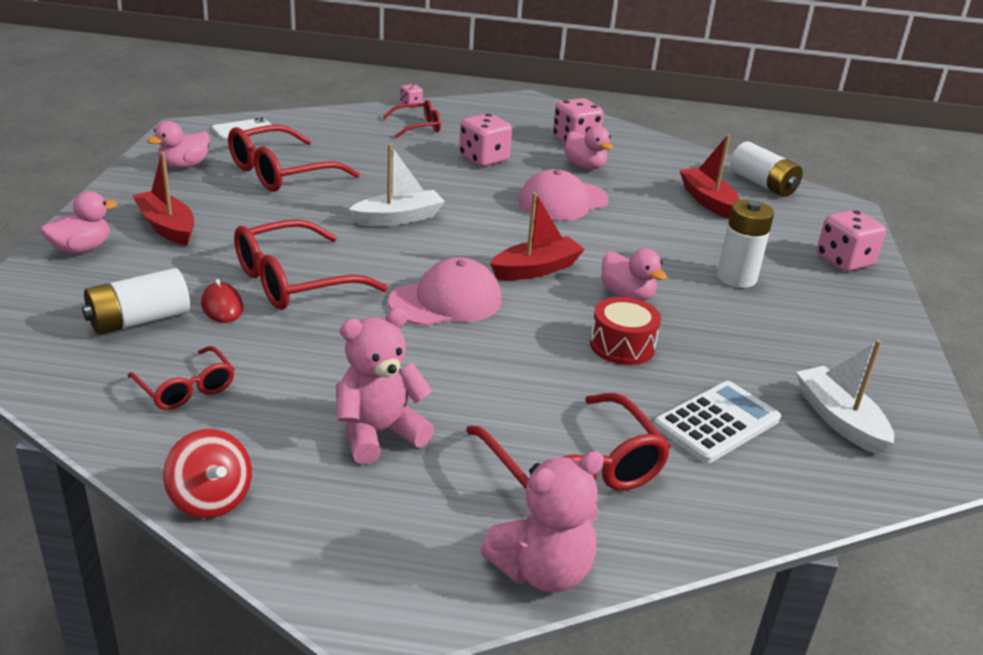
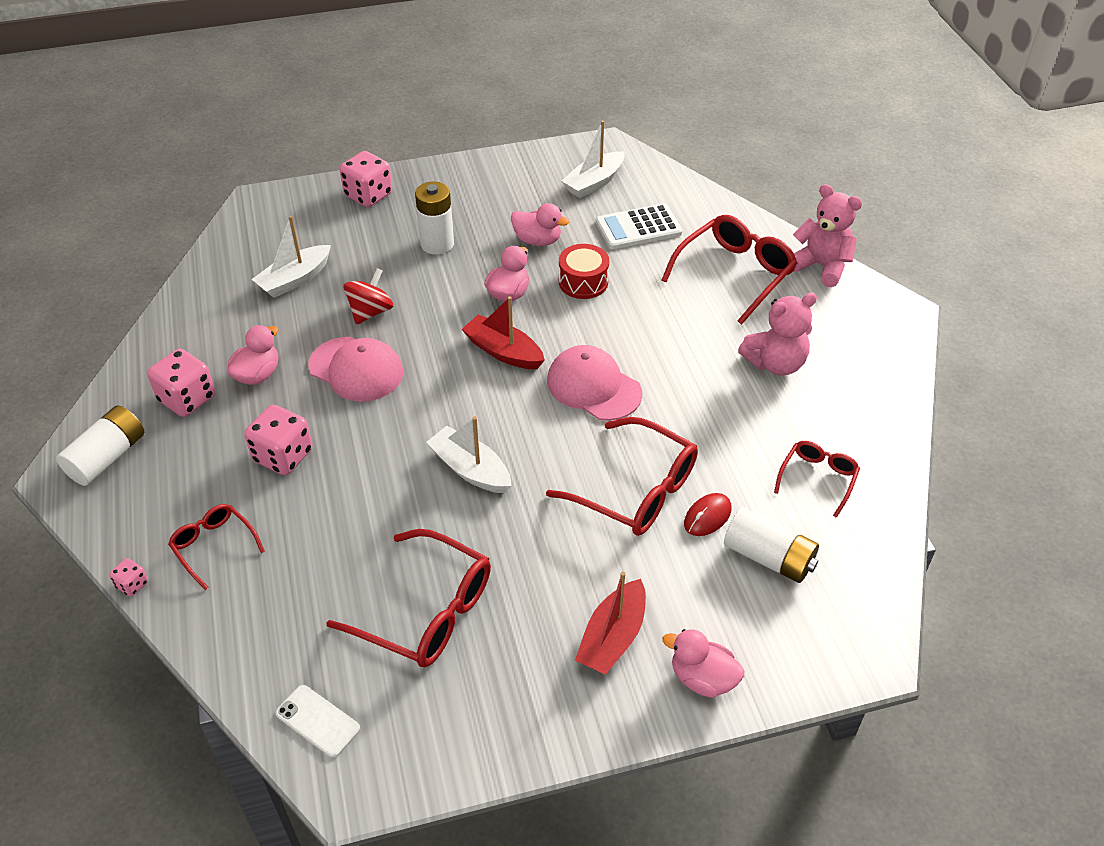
camera: 110 degrees left, 15 degrees up
(184, 166) = (465, 715): pink duck -> pink duck (537, 240)
(211, 499) = (895, 410): red spinning top -> red spinning top (370, 312)
(379, 433) = (775, 363): pink teddy bear -> pink teddy bear turned 60 degrees counterclockwise
(708, 201) = (295, 279): red boat -> white boat
(717, 422) = (638, 228): white calculator -> white calculator turned 45 degrees counterclockwise
(762, 184) = (233, 252): white battery -> white battery (107, 457)

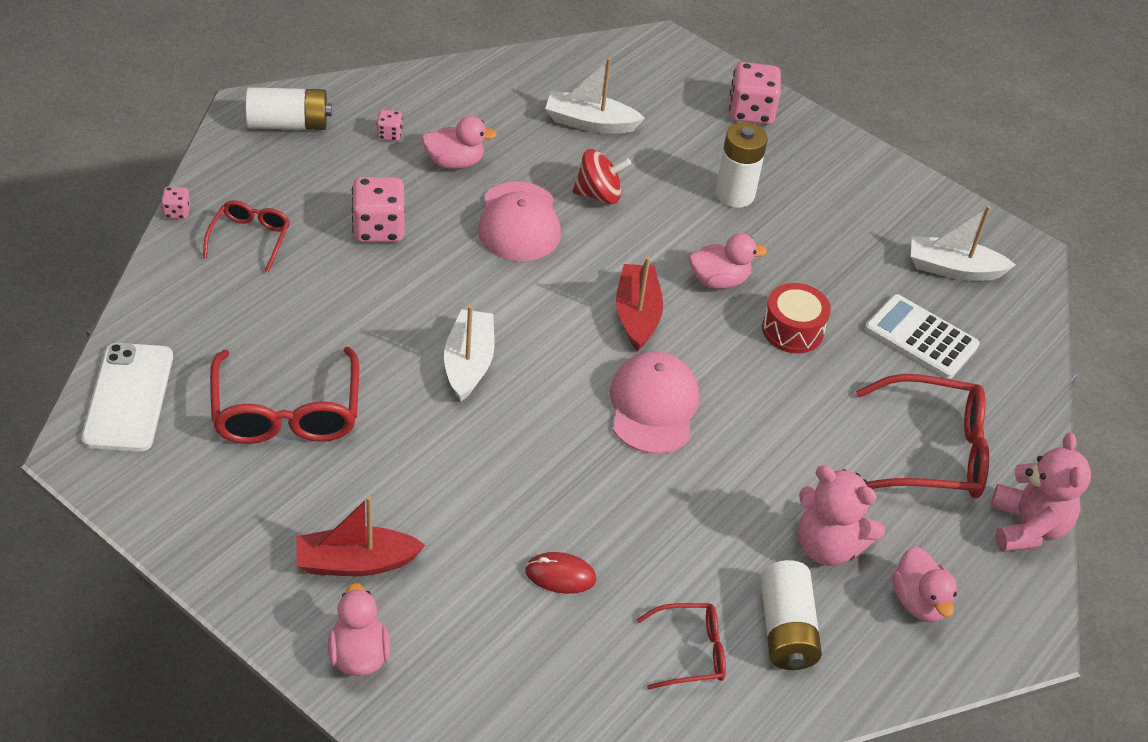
camera: 50 degrees right, 0 degrees up
(187, 399) = (389, 134): pink dice -> pink dice, size x0.49
(318, 721) = (128, 397): white phone -> white phone, size x1.66
(537, 240) = (817, 266): pink duck -> pink duck (919, 602)
(635, 490) = (547, 501): red glasses -> none
(768, 557) = (548, 650): white battery -> white battery (786, 629)

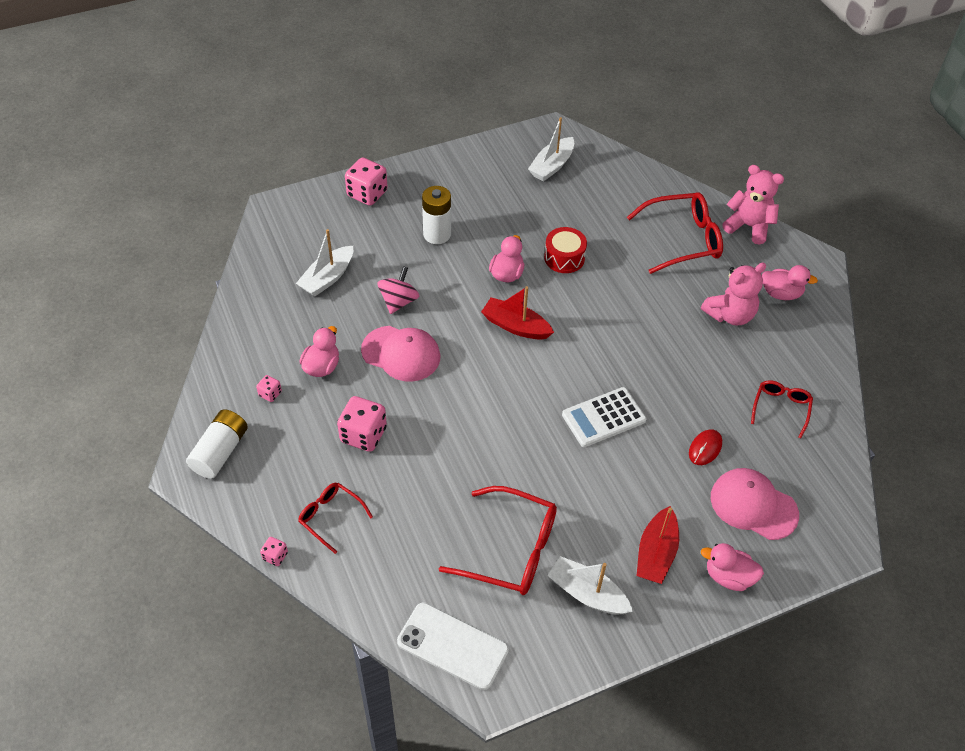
camera: 60 degrees left, 5 degrees up
(468, 363) = (515, 430): white boat -> white boat (587, 593)
(598, 194) = (398, 301): red spinning top -> pink spinning top
(653, 406) = (594, 349): pink cap -> pink cap (753, 505)
(786, 629) = (779, 358): white battery -> none
(921, 337) = (597, 204): white calculator -> white calculator (603, 417)
(932, 452) = (682, 239): red glasses -> red glasses turned 45 degrees clockwise

